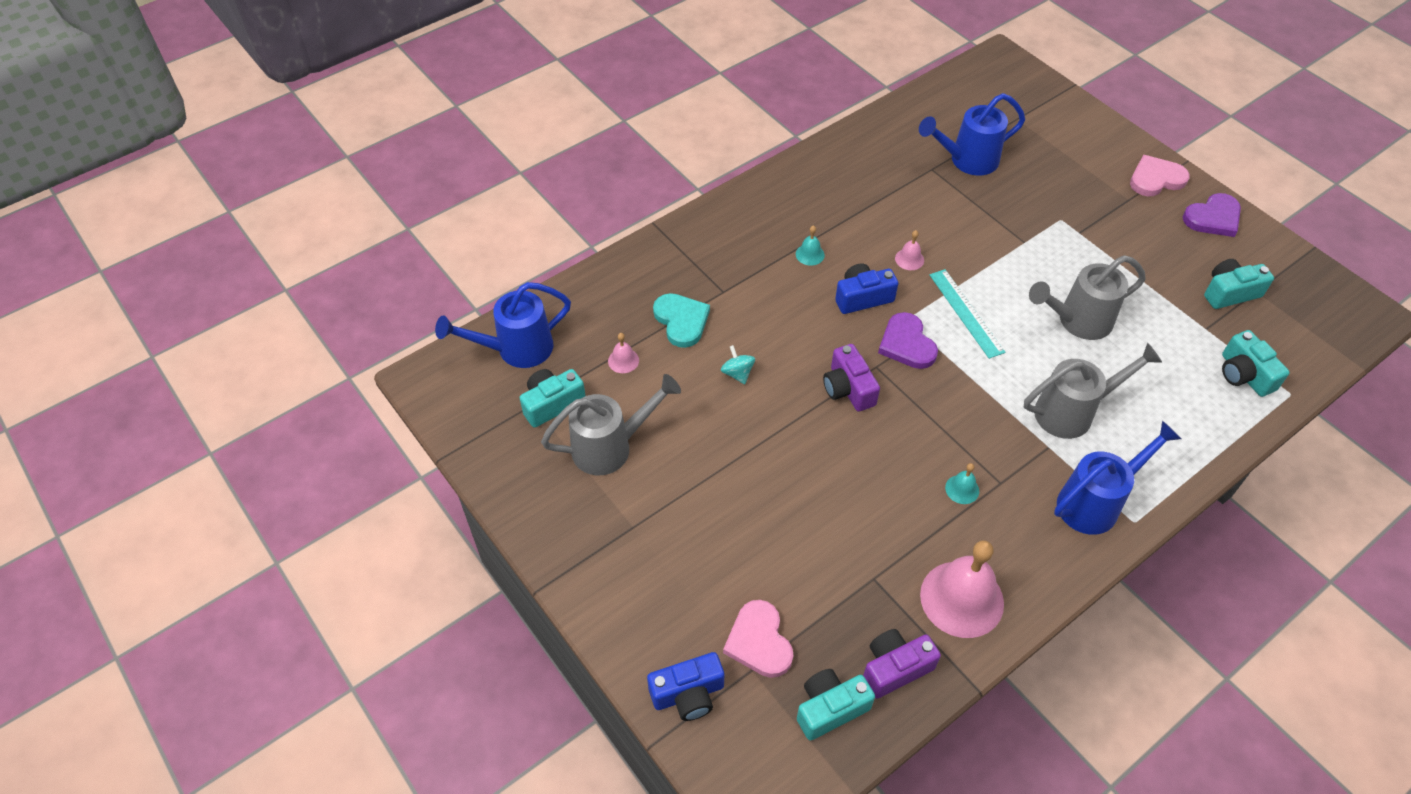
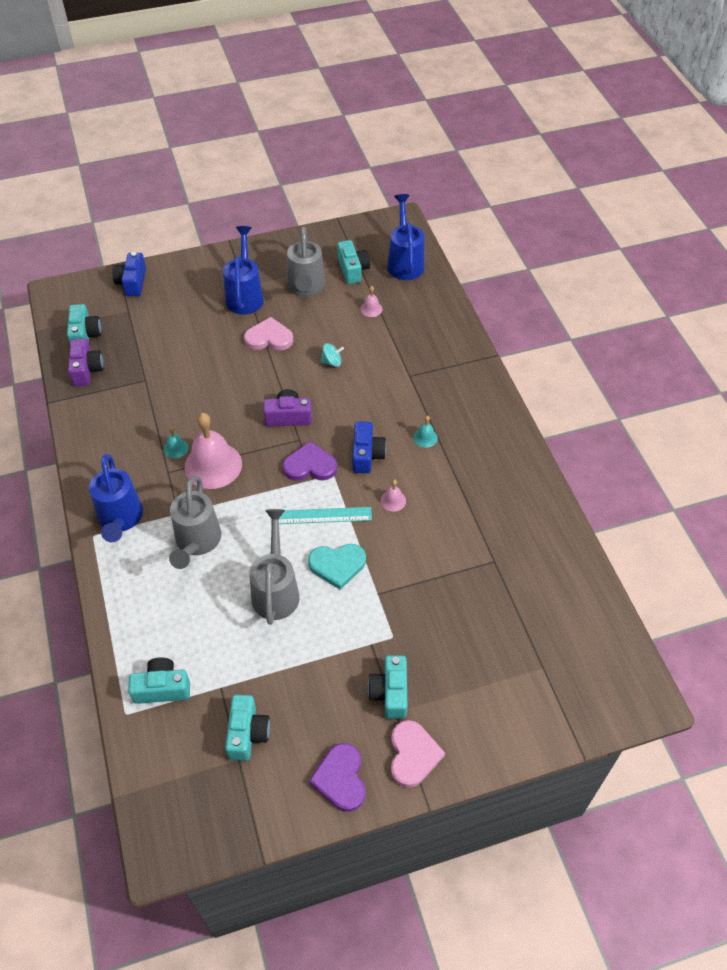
camera: 110 degrees right, 0 degrees up
(681, 321) = (392, 346): turquoise heart -> turquoise heart (337, 565)
(759, 641) = (141, 318): pink heart -> pink heart (269, 338)
(962, 599) = (105, 417): pink bell -> pink bell (213, 465)
(967, 160) = (495, 594): blue watering can -> blue watering can (245, 295)
(1115, 207) = (390, 693): none -> turquoise camera

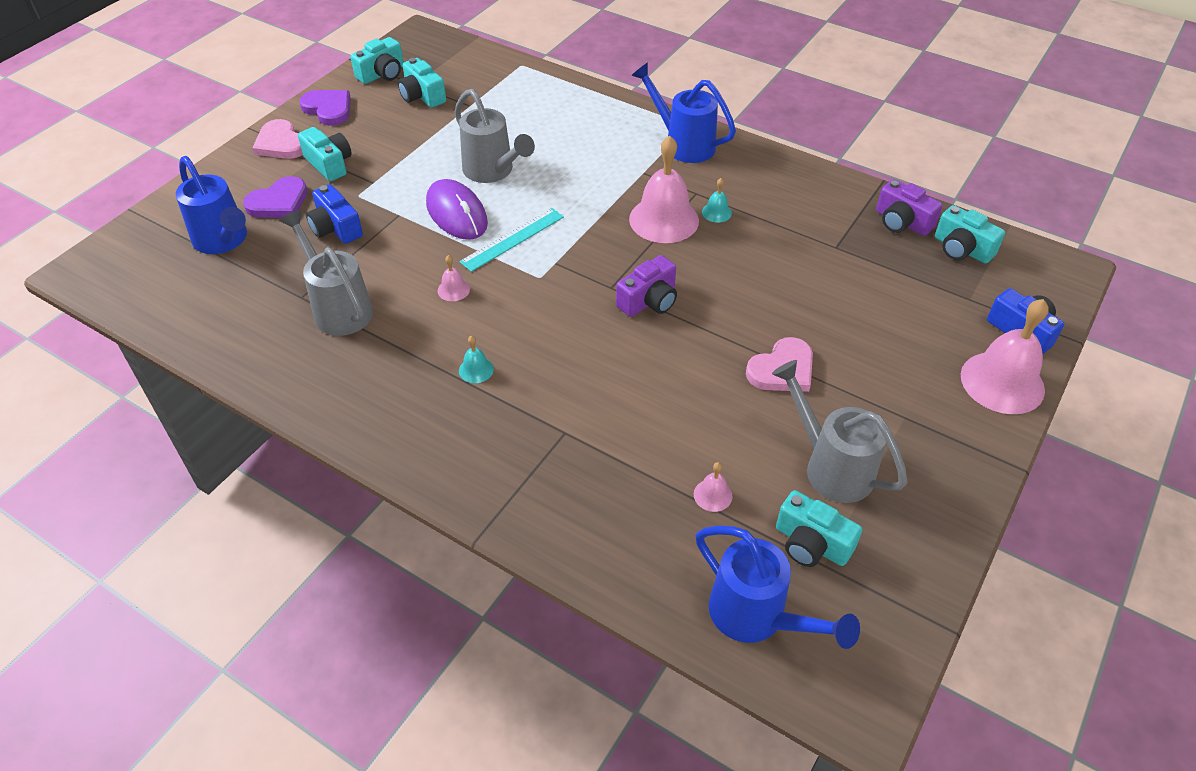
camera: 140 degrees right, 5 degrees down
(162, 688) = (512, 85): turquoise camera -> turquoise camera (382, 74)
(180, 270) = (1002, 382): none -> pink bell
(197, 542) = (599, 164): grey watering can -> grey watering can (338, 308)
(245, 295) = (884, 403): blue watering can -> blue watering can (223, 241)
(310, 465) = (572, 271): purple heart -> purple heart (279, 202)
(332, 362) = (675, 388): turquoise spinning top -> none
(337, 565) = (457, 213): turquoise heart -> purple mouse
(367, 455) = (524, 314): blue camera -> blue camera (336, 228)

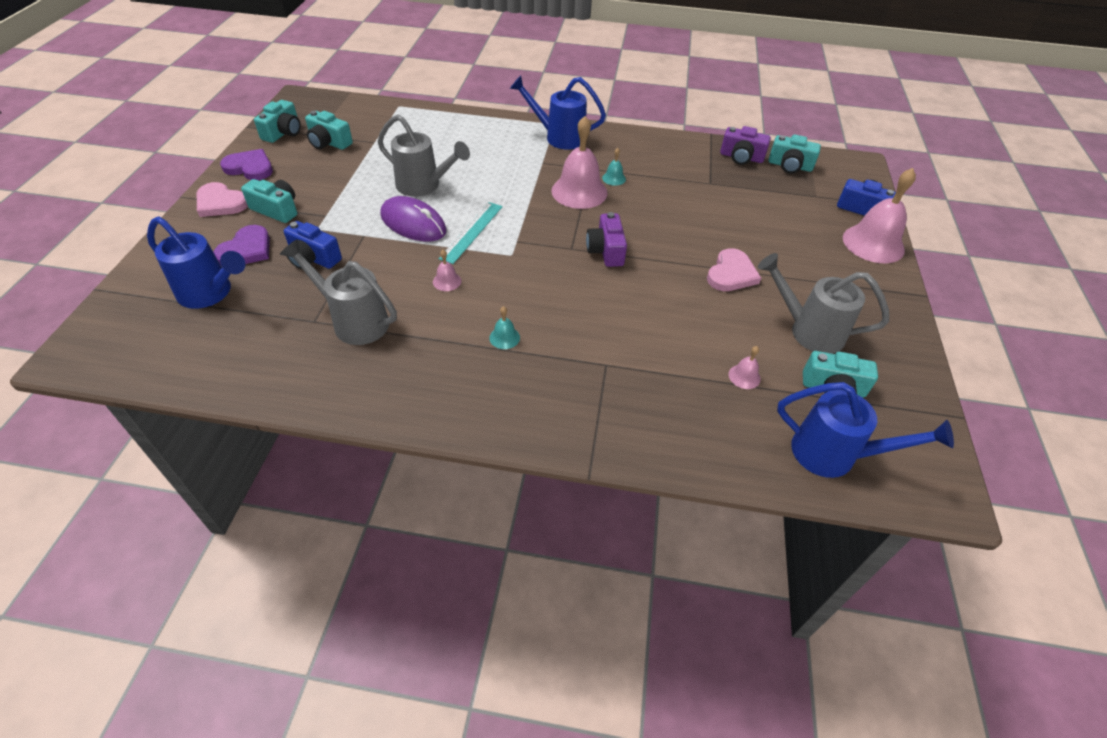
camera: 25 degrees left, 0 degrees up
(649, 301) = (606, 251): purple camera -> purple camera turned 150 degrees clockwise

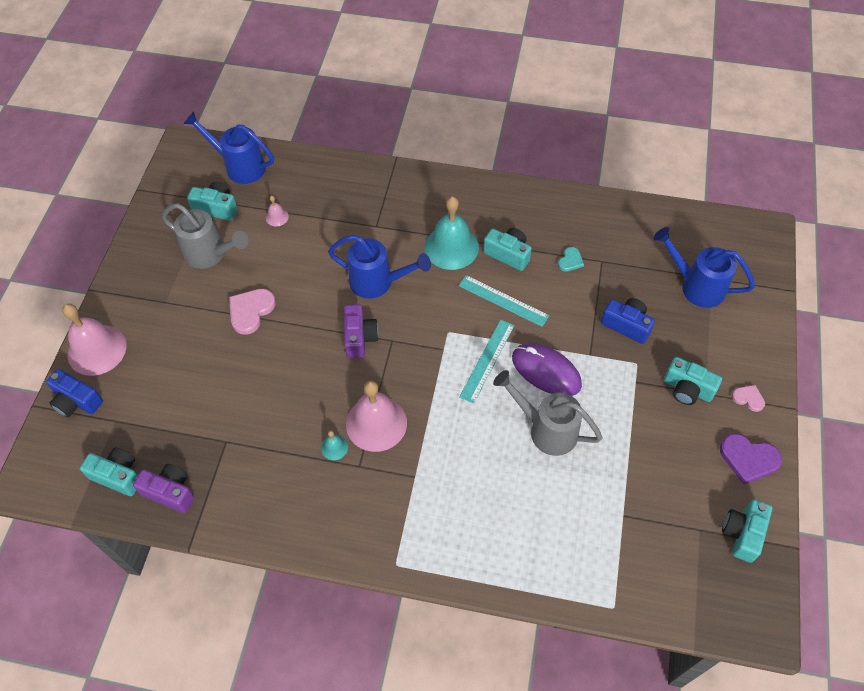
camera: 175 degrees left, 10 degrees up
(221, 203) = (748, 398): pink heart -> pink heart, size x0.57
(246, 250) = (691, 335): purple heart -> none
(329, 142) = (678, 512): turquoise camera -> turquoise camera (508, 254)
(354, 321) = (570, 261): grey watering can -> turquoise heart
(447, 281) = (503, 300): pink bell -> turquoise ruler
(504, 337) = (451, 247): turquoise bell -> turquoise bell, size x2.30
(559, 137) = (391, 531): blue watering can -> blue watering can (377, 282)

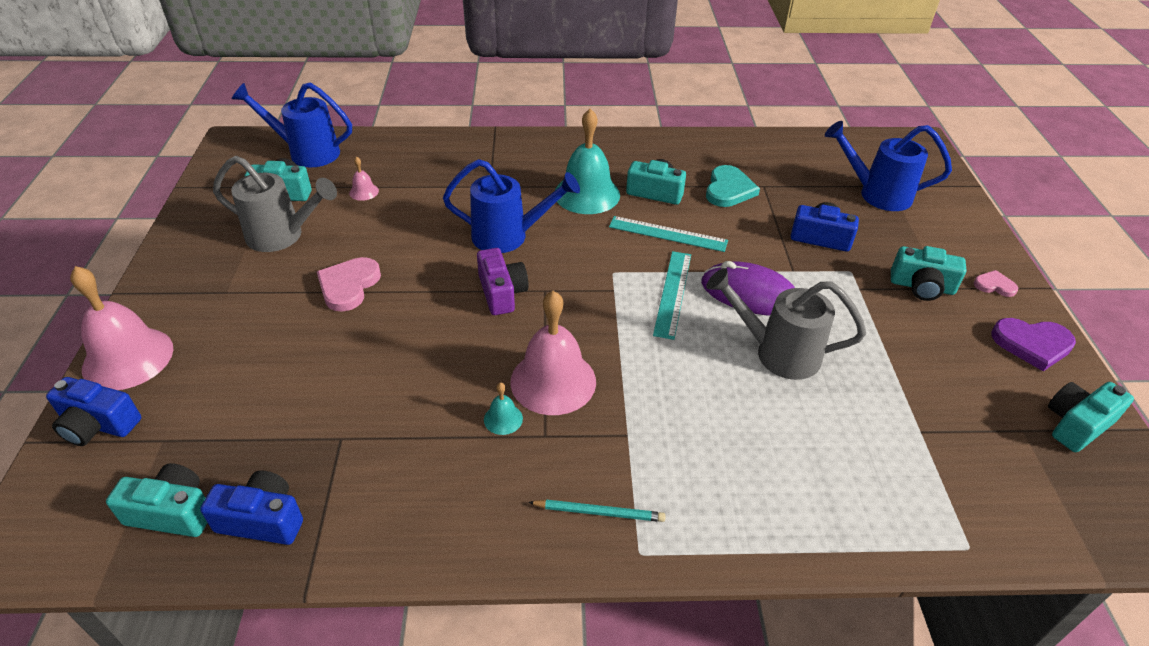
camera: 15 degrees left, 15 degrees down
(170, 492) = (262, 520): purple camera -> blue camera
(379, 530) = (599, 512): none -> turquoise pencil
(570, 261) = (729, 189): turquoise heart -> turquoise heart, size x1.76
(743, 533) = (1076, 424): turquoise camera -> turquoise camera turned 45 degrees clockwise

